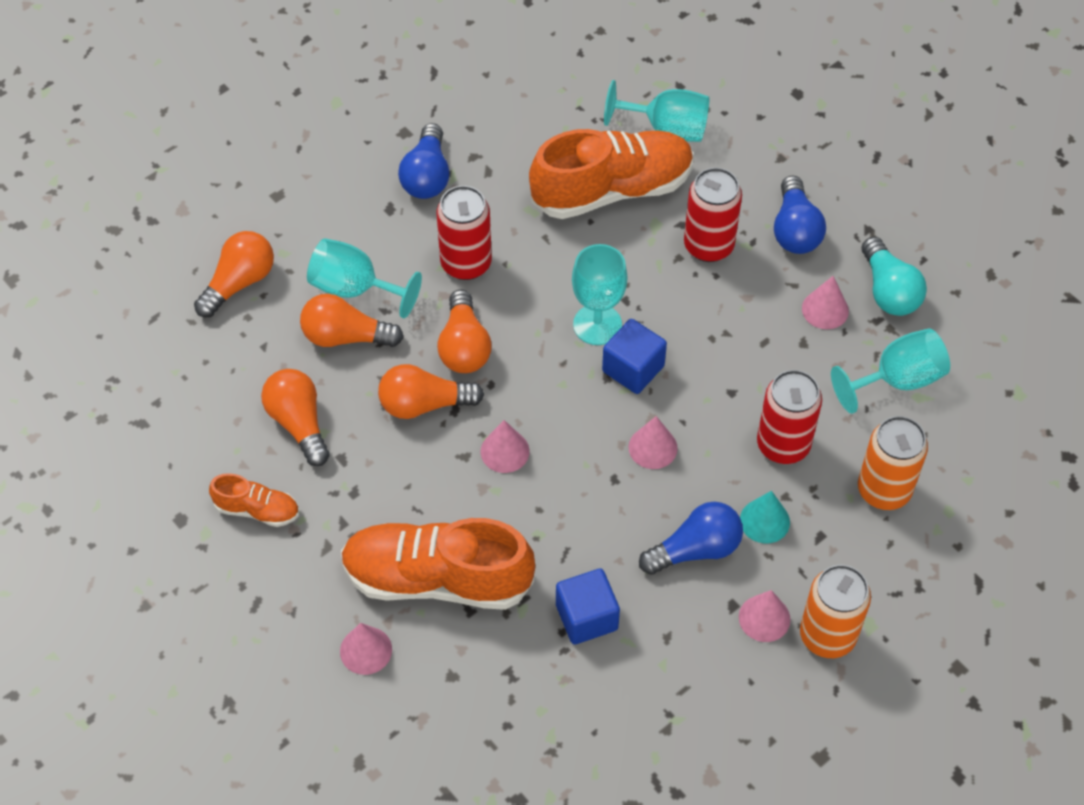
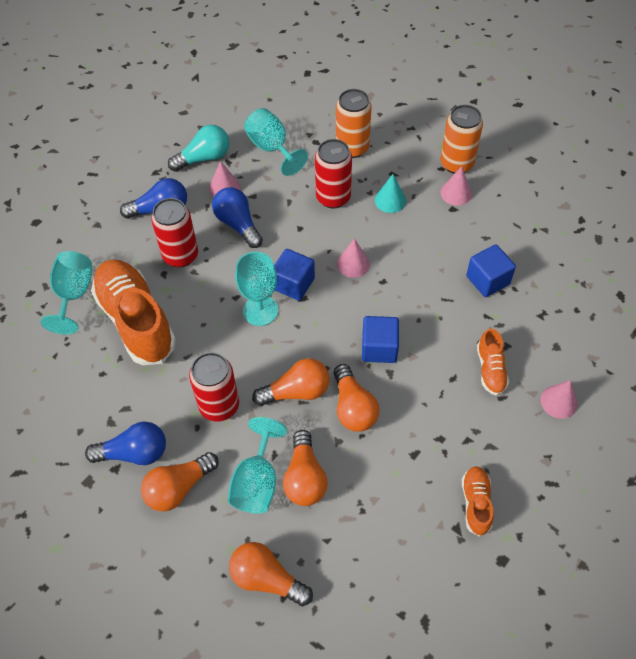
camera: 100 degrees left, 0 degrees up
(299, 423) = (392, 493): orange light bulb -> orange light bulb (178, 488)
(437, 579) = (490, 369): orange shoe -> orange shoe, size x0.48
(505, 451) = (379, 348): pink cone -> blue cube
(695, 549) = (421, 231): blue light bulb -> blue light bulb (238, 224)

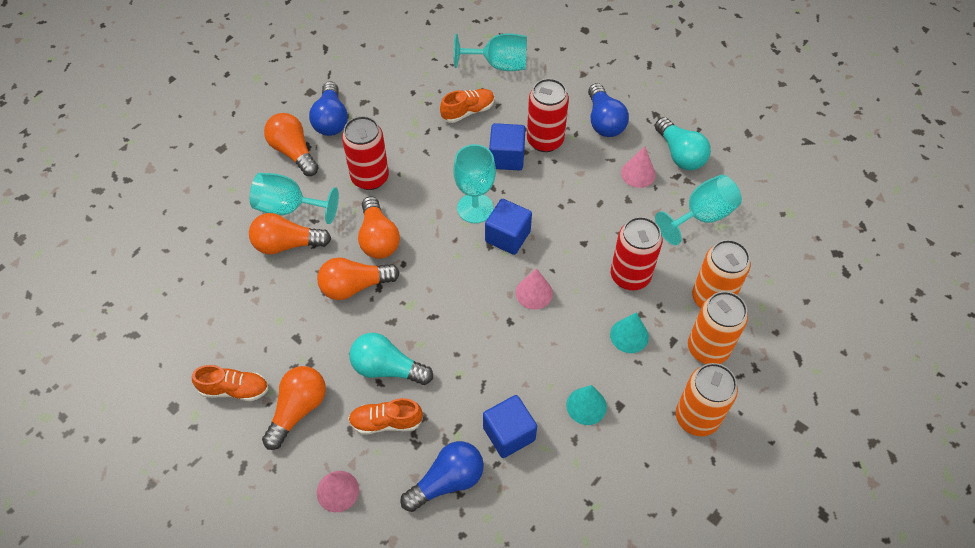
camera: 90 degrees right, 0 degrees up
(136, 320) = (468, 111): orange shoe -> orange shoe, size x0.48
(238, 224) = (587, 187): blue light bulb -> blue light bulb (447, 481)
(267, 579) = (199, 216): orange light bulb -> orange light bulb (298, 410)
(379, 348) = (422, 313): blue cube -> blue cube (507, 157)
(397, 153) = (708, 348): none -> orange can
(438, 372) = (387, 368): none -> turquoise light bulb
(456, 193) = (646, 411): pink cone -> none
(456, 229) = (586, 406): none -> turquoise cone

